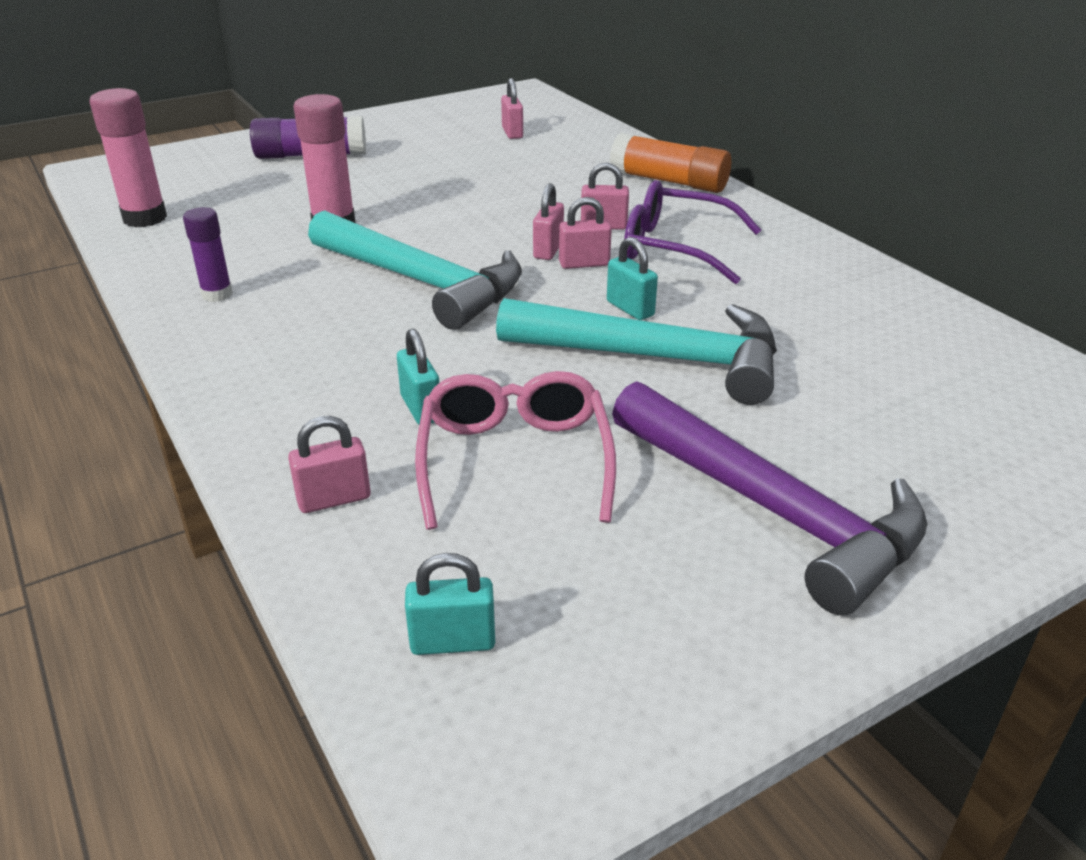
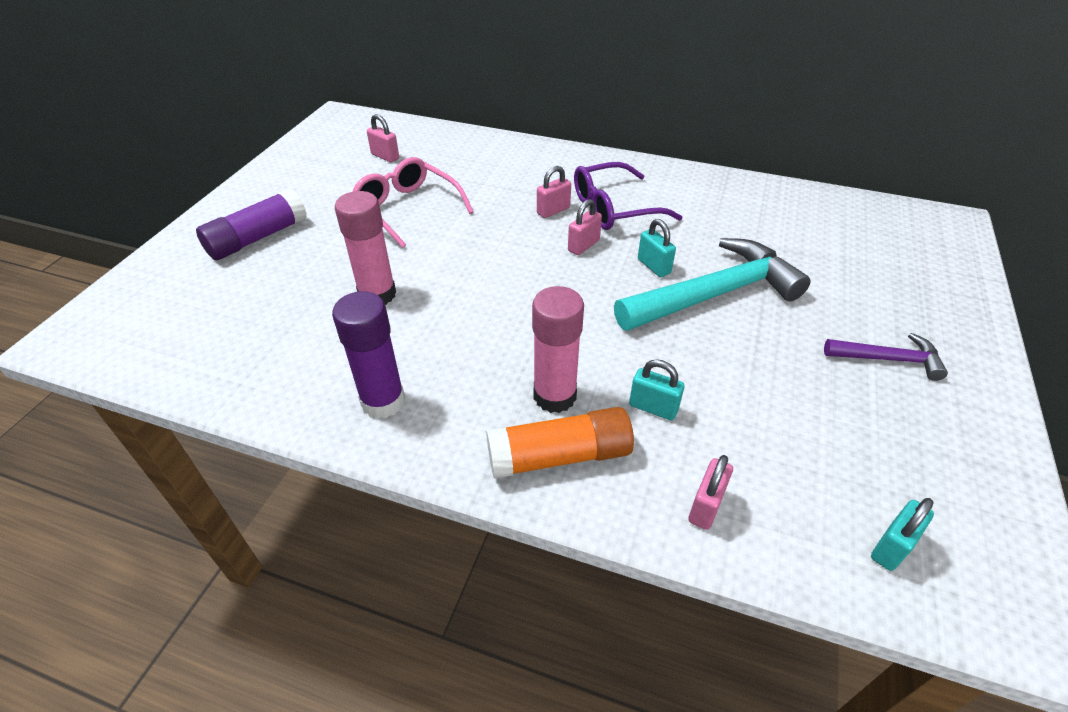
camera: 40 degrees left, 10 degrees up
(145, 218) = (203, 365): pink glue stick -> pink glue stick (554, 396)
(217, 294) = (383, 401): purple glue stick -> purple glue stick, size x1.62
(422, 282) = (511, 311): turquoise hammer -> none
(514, 460) = (749, 409): pink glasses -> pink glasses (407, 209)
(548, 250) = (548, 245): pink padlock -> none
(630, 309) = (653, 266): turquoise padlock -> turquoise padlock turned 45 degrees clockwise
(669, 181) = (541, 158): orange glue stick -> orange glue stick (559, 456)
(772, 510) = (888, 359): purple hammer -> purple hammer, size x0.51

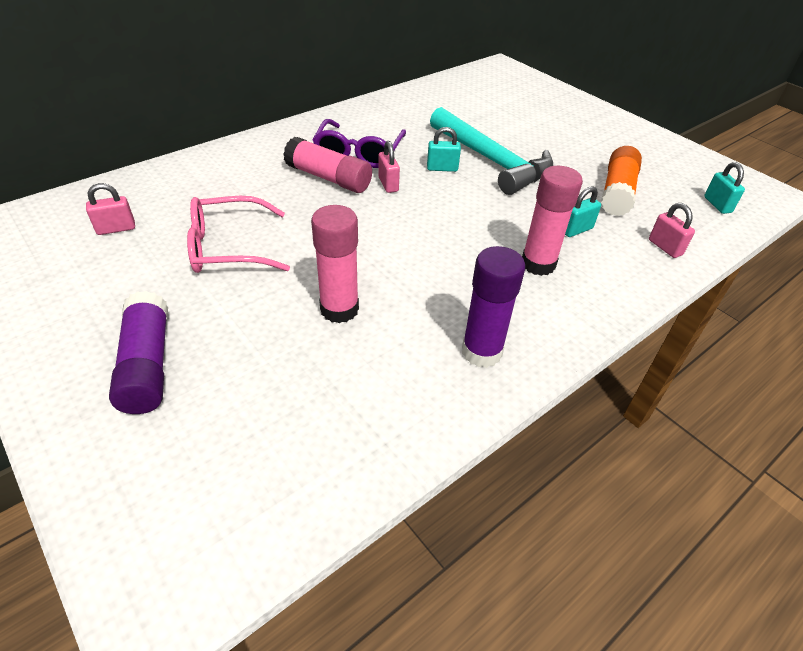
camera: 60 degrees left, 0 degrees up
(553, 211) = (328, 178): pink padlock -> pink glue stick
(559, 456) = (594, 285): orange glue stick -> orange glue stick (617, 192)
(714, 294) = (492, 161): turquoise hammer -> turquoise hammer turned 135 degrees clockwise
(888, 359) = (592, 139): purple hammer -> none

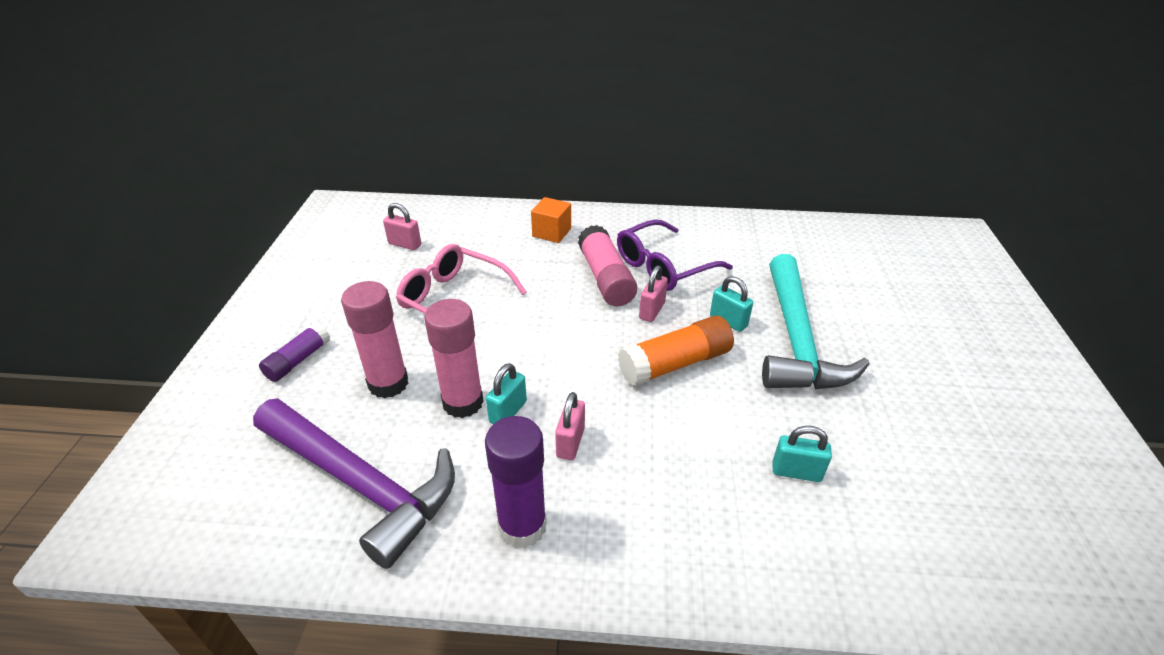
camera: 45 degrees right, 5 degrees down
(147, 365) = (298, 360): purple glue stick -> purple glue stick, size x0.62
(242, 165) = (551, 232): none -> orange cube
(340, 405) = (361, 483): none -> purple hammer
(538, 264) = (697, 480): pink glue stick -> pink glue stick (388, 383)
(617, 192) = (918, 460): orange glue stick -> orange glue stick (675, 364)
(665, 247) = (893, 567): pink padlock -> pink padlock (570, 442)
(717, 205) = (1069, 567): turquoise padlock -> turquoise padlock (508, 412)

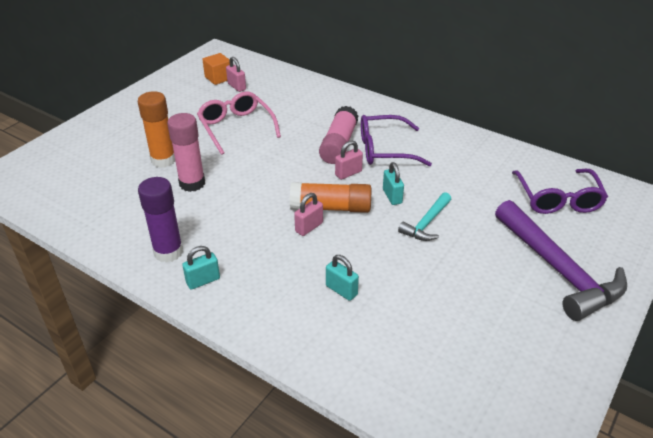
camera: 30 degrees right, 0 degrees up
(298, 360) = (130, 132): purple glue stick -> none
(361, 483) = (112, 202): purple hammer -> purple hammer (558, 270)
(388, 383) = (163, 160): pink glue stick -> orange glue stick
(508, 412) = (211, 197): turquoise padlock -> turquoise padlock (203, 281)
(551, 232) = (332, 106): orange cube -> orange cube (218, 78)
(570, 442) = (229, 224): pink padlock -> pink padlock (309, 227)
(796, 340) = (426, 223): turquoise hammer -> turquoise hammer, size x0.51
(885, 261) = (558, 199): none -> purple glasses

